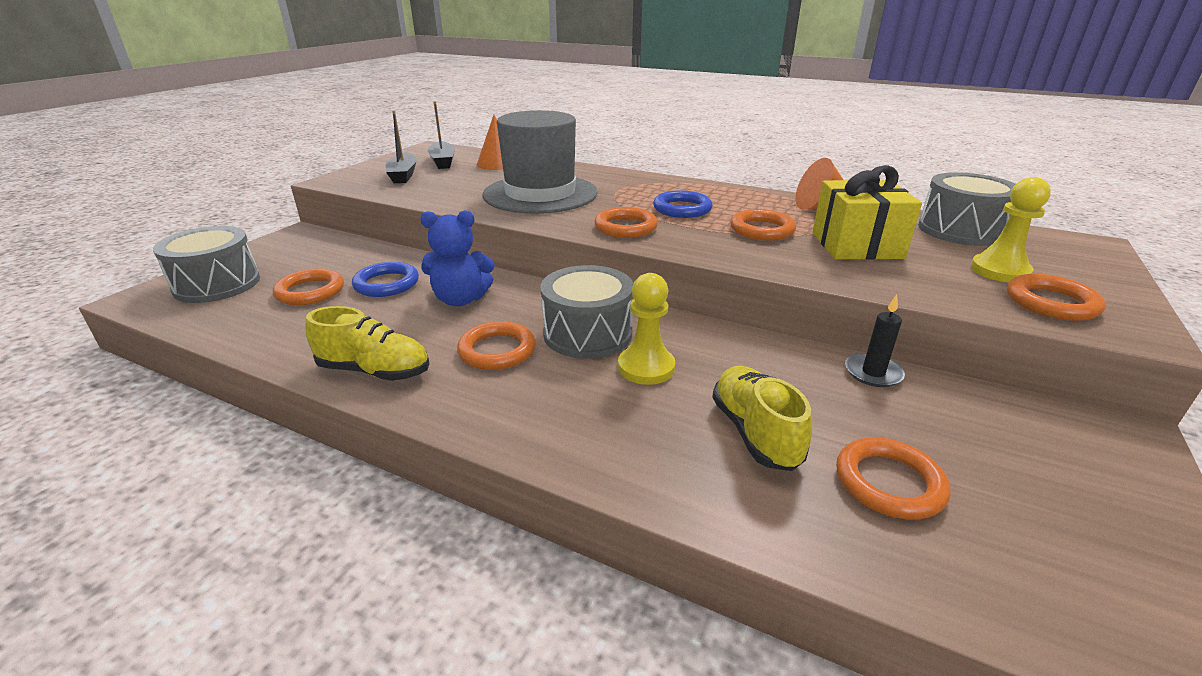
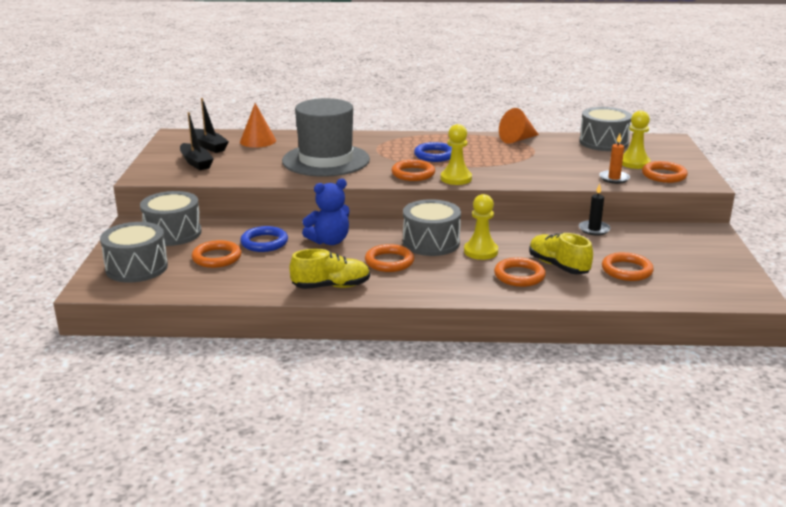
camera: 25 degrees left, 5 degrees down
(315, 251) = (173, 233): none -> grey drum
(677, 244) = (456, 178): none -> yellow pawn
(762, 230) = (496, 161): orange ring -> orange ring (519, 276)
(856, 245) = (555, 161): yellow gift -> none
(944, 290) = (614, 178): none -> orange candle

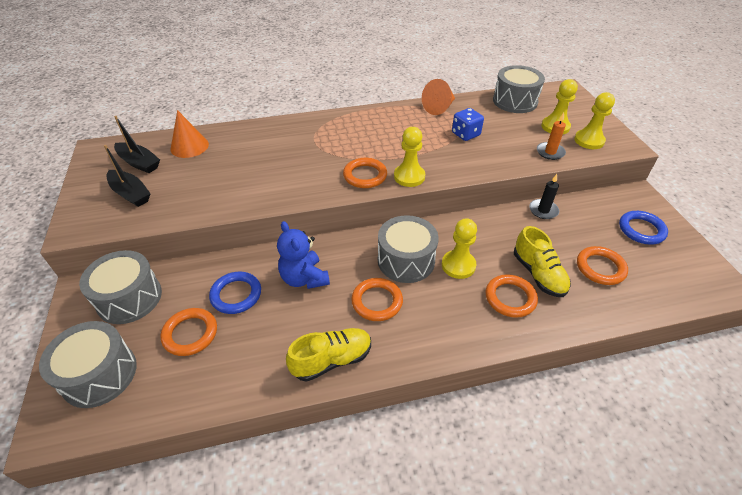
camera: 15 degrees left, 20 degrees up
(326, 160) = (270, 167): grey hat -> none
(329, 241) = (304, 278): blue teddy bear -> blue teddy bear turned 105 degrees clockwise
(434, 155) = (374, 143): blue ring -> blue ring (641, 230)
(532, 159) = (465, 134): none -> blue dice
(558, 266) = (538, 274): yellow shoe -> yellow shoe turned 150 degrees counterclockwise
(664, 175) = (589, 141): orange ring -> yellow pawn

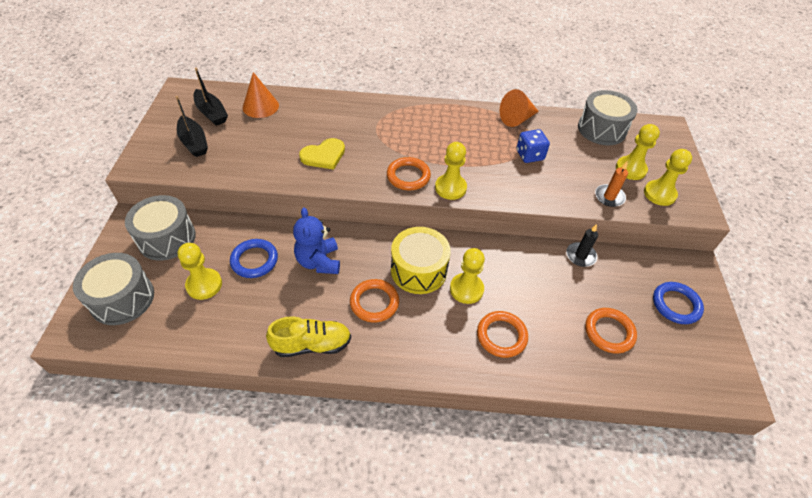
camera: 15 degrees right, 5 degrees up
(190, 334) = (204, 285): orange ring -> yellow pawn
(274, 176) = (324, 155): none -> yellow heart
(406, 260) = (418, 270): grey drum -> yellow drum
(538, 274) = (541, 320): yellow shoe -> none

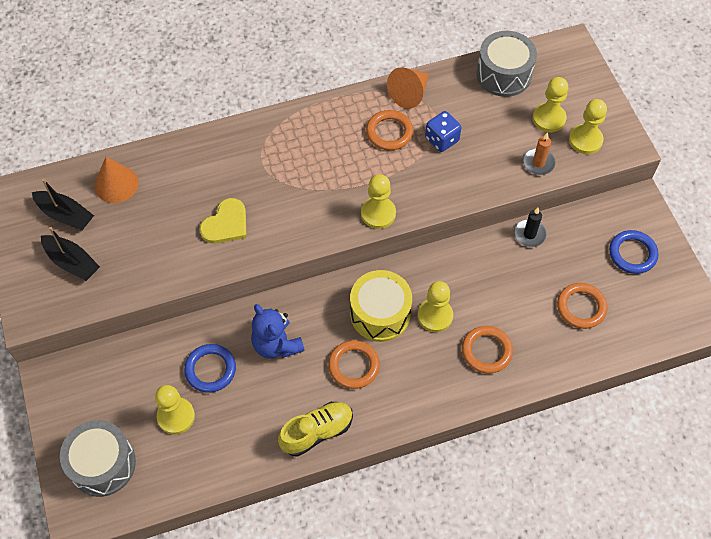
camera: 20 degrees left, 10 degrees up
(167, 238) = (102, 382): grey drum -> none
(408, 176) = (328, 216): orange ring -> orange ring (389, 132)

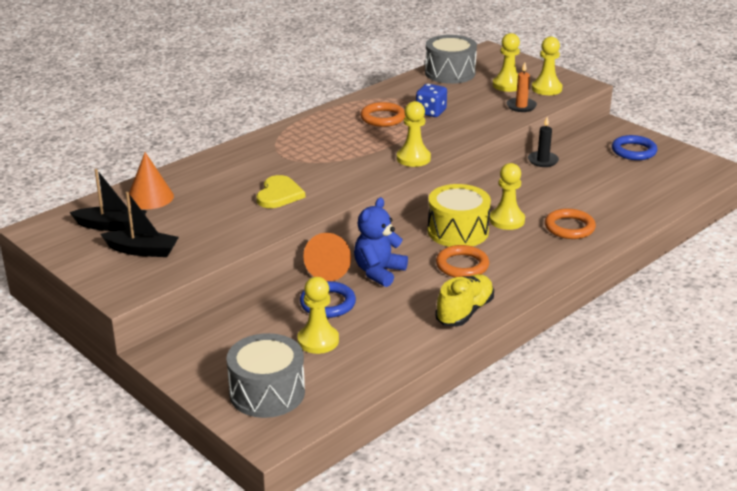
camera: 25 degrees left, 30 degrees down
(276, 344) = (379, 272): blue teddy bear -> blue teddy bear turned 90 degrees clockwise
(410, 93) = (381, 96): orange cone -> orange cone (330, 269)
(581, 307) = (622, 186): orange ring -> none

